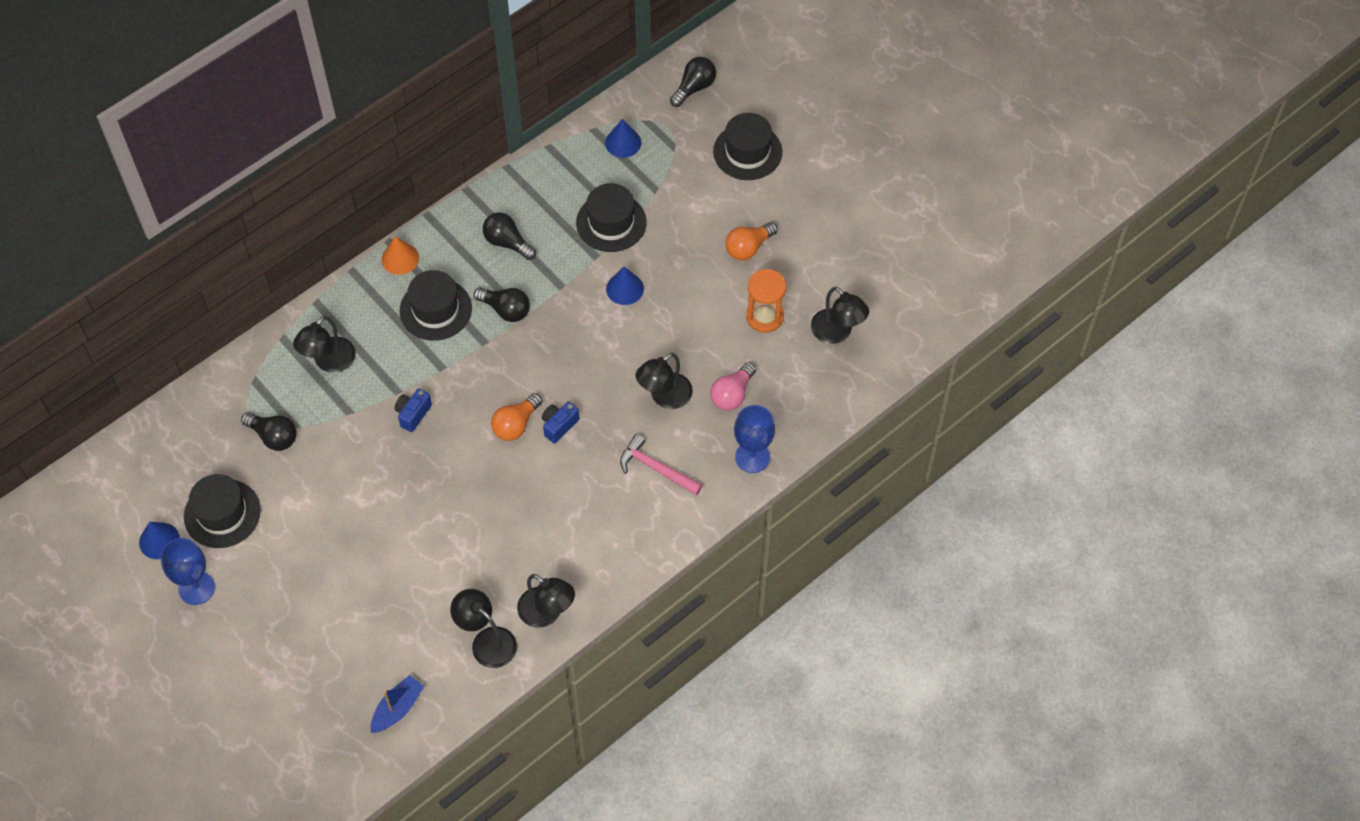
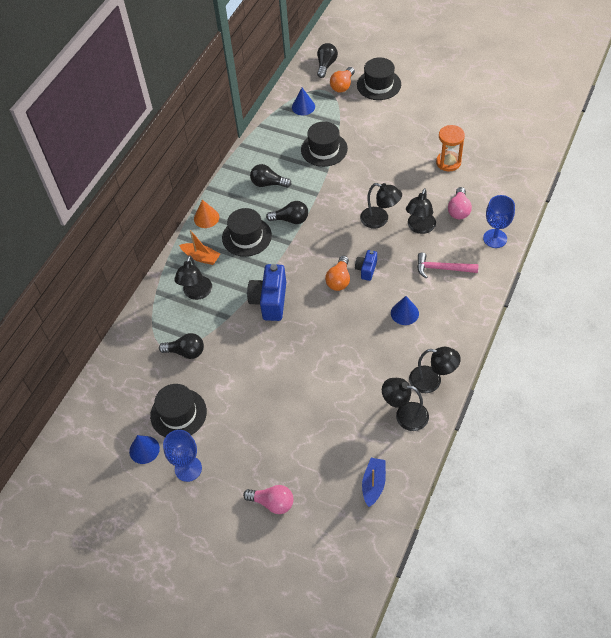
camera: 20 degrees left, 5 degrees down
(269, 675) = (272, 503): none -> pink light bulb
(362, 313) = (201, 257): none -> orange boat
(413, 414) = (270, 301): blue camera -> blue camera, size x1.83
(625, 288) = (356, 180): blue cone -> blue cone (404, 313)
(748, 247) = (413, 131): orange light bulb -> orange light bulb (342, 86)
(837, 333) = (496, 154): black lamp -> black lamp (380, 220)

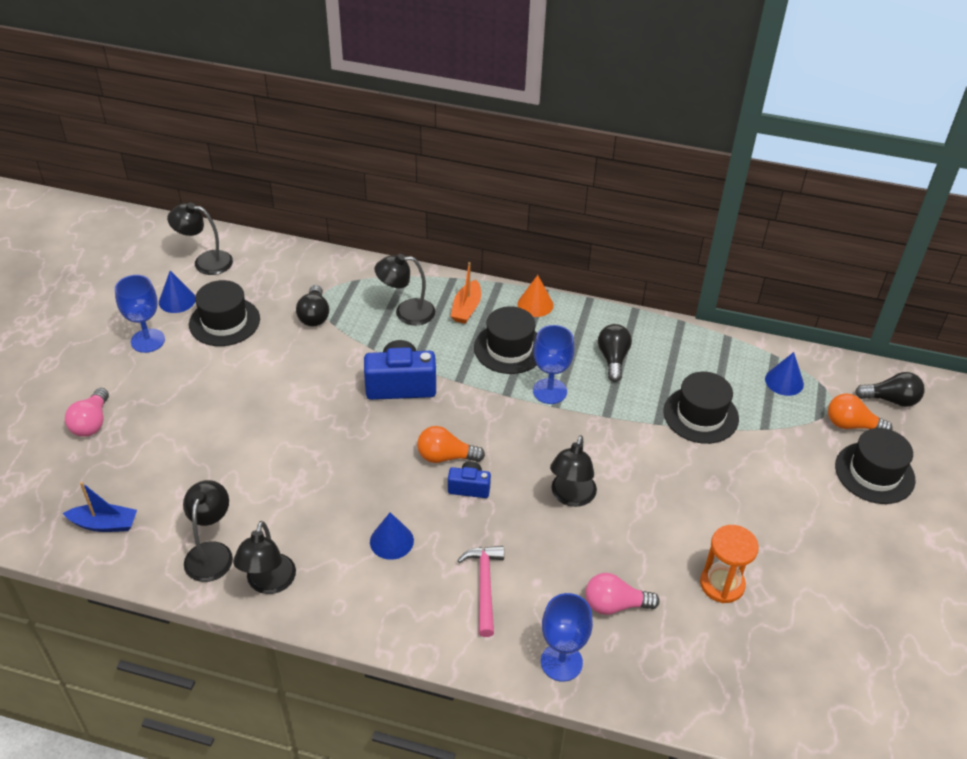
camera: 75 degrees right, 10 degrees down
(291, 219) = (549, 391): black light bulb -> blue goblet
(420, 228) = (564, 550): black lamp -> black lamp (205, 261)

